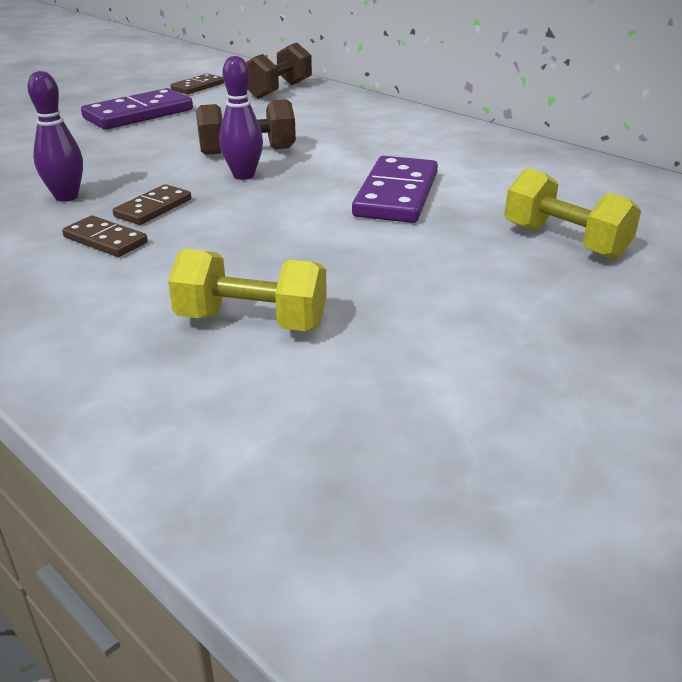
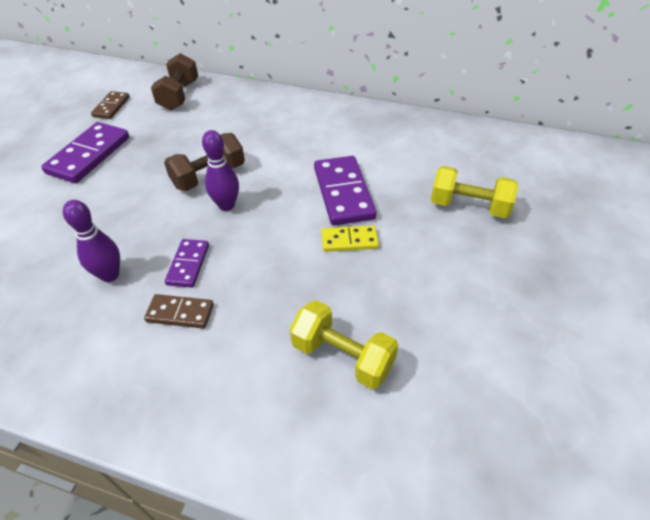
camera: 25 degrees left, 15 degrees up
(153, 208) = (188, 264): brown domino -> purple domino
(251, 321) = (342, 356): yellow dumbbell -> yellow dumbbell turned 45 degrees clockwise
(363, 233) = (349, 240): none -> yellow domino

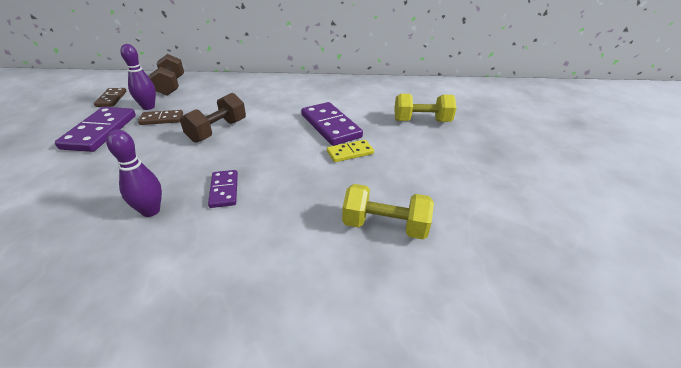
camera: 20 degrees left, 10 degrees down
(180, 313) = (231, 225): brown domino -> brown domino (162, 119)
(226, 205) = (241, 146): purple bowling pin -> purple bowling pin (148, 107)

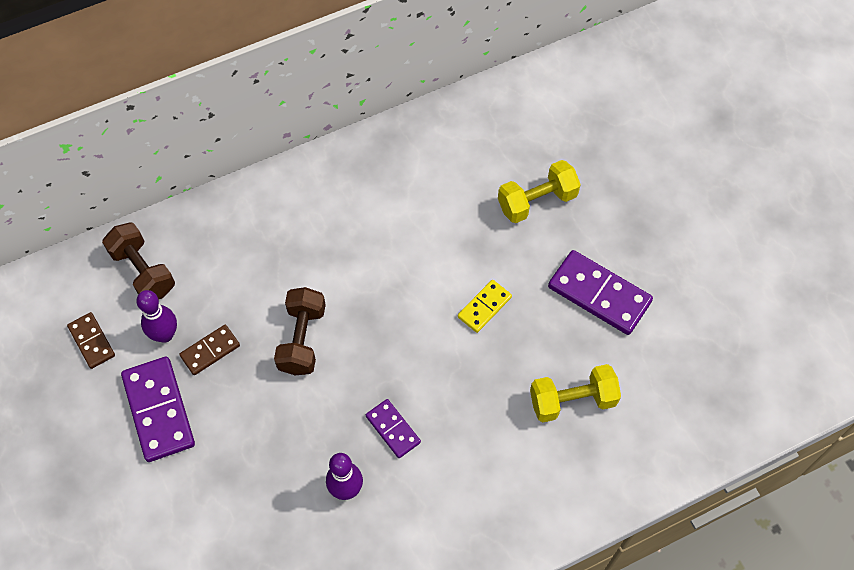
camera: 25 degrees left, 25 degrees up
(330, 126) = (432, 264): purple domino -> purple domino (599, 294)

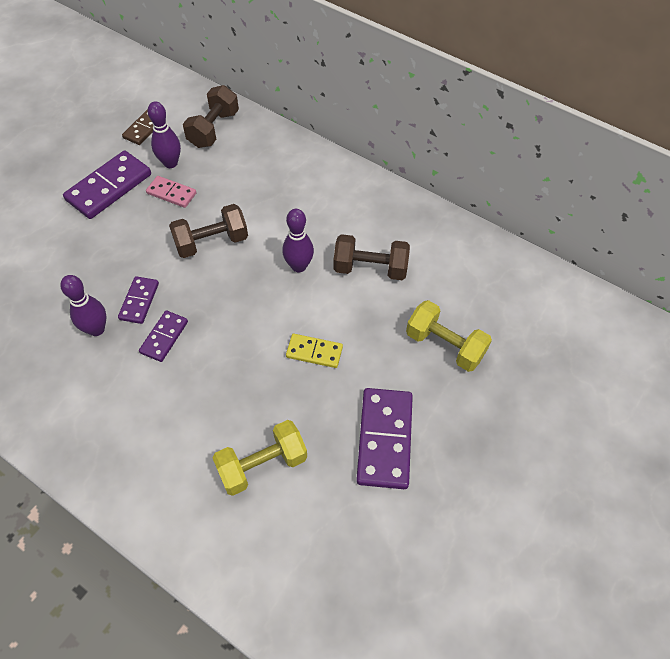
camera: 60 degrees right, 5 degrees down
(210, 351) = (171, 193): brown domino -> pink domino
(335, 436) = (139, 301): none -> purple domino
(381, 275) = (299, 266): none -> purple bowling pin
(421, 216) = (370, 268): none -> brown dumbbell
(572, 400) = (262, 465): yellow dumbbell -> yellow dumbbell turned 75 degrees counterclockwise

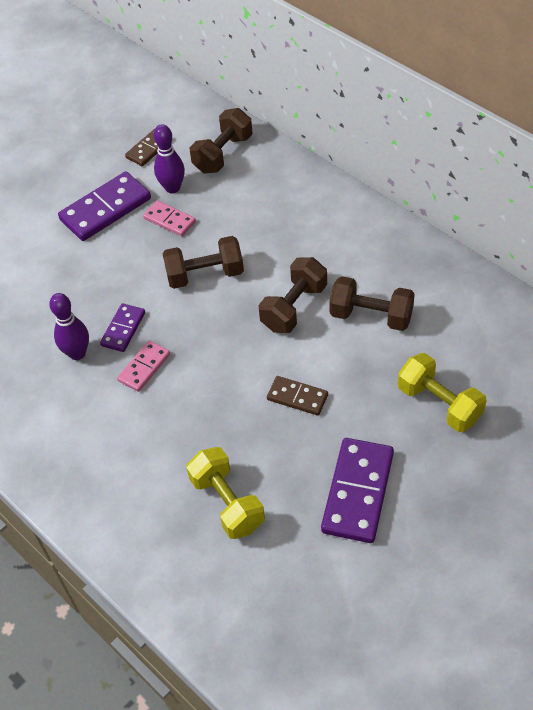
camera: 15 degrees right, 5 degrees down
(164, 337) = (144, 367): purple domino -> pink domino
(262, 465) = (227, 503): yellow dumbbell -> yellow dumbbell turned 75 degrees clockwise
(299, 266) = (294, 307): purple bowling pin -> brown dumbbell
(314, 352) = (297, 397): yellow domino -> brown domino

